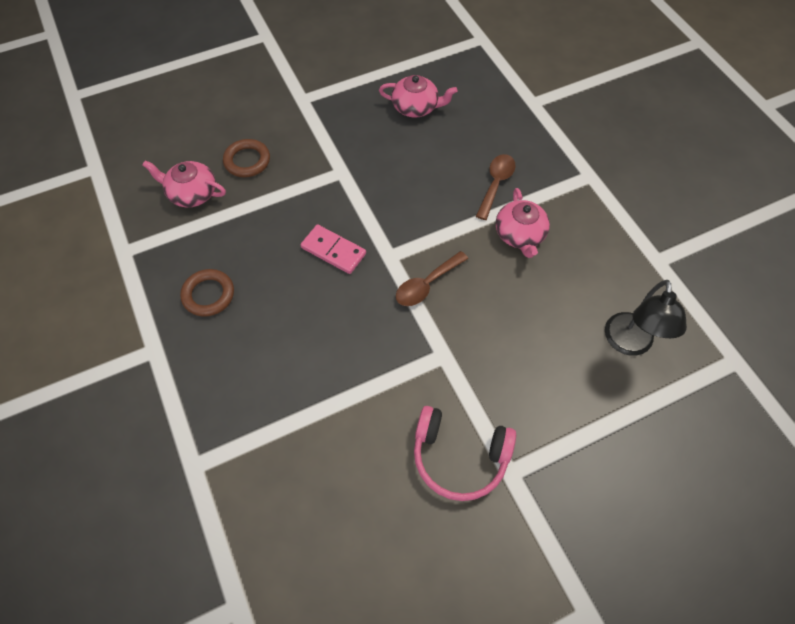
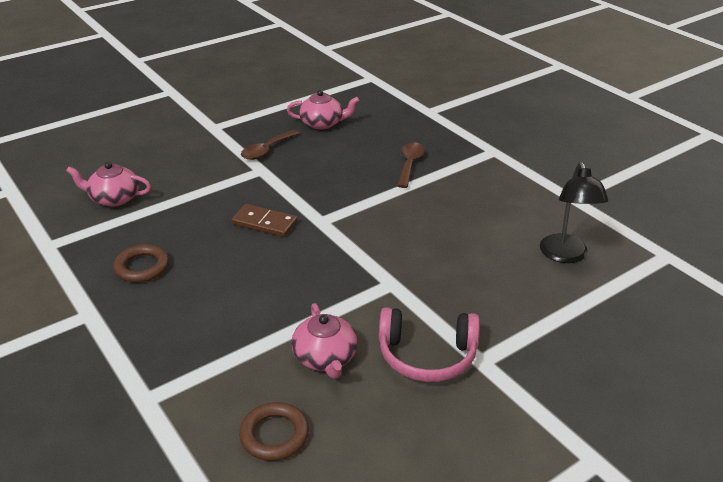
camera: 10 degrees left, 25 degrees down
(247, 161) = (167, 171): brown ring -> brown ring (274, 435)
(333, 251) = (264, 223): pink domino -> brown domino
(427, 284) = (362, 236): brown spoon -> brown spoon (267, 150)
(520, 234) = (441, 194): pink teapot -> pink teapot (325, 357)

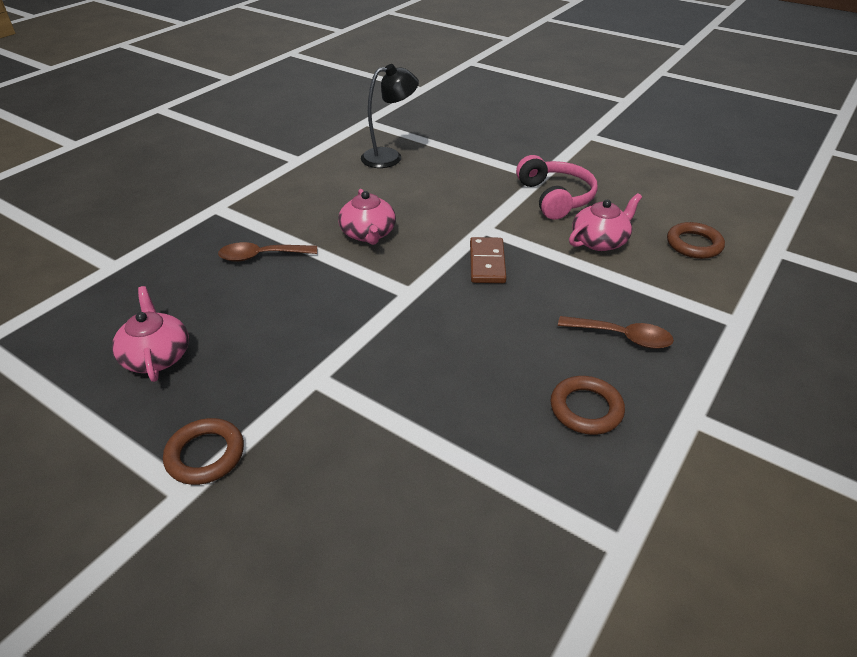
camera: 110 degrees left, 5 degrees up
(114, 198) = (463, 526): pink teapot -> pink teapot (368, 234)
(232, 133) = (205, 455): none -> brown ring
(264, 223) = (437, 334): brown domino -> brown domino (487, 263)
(267, 150) = (254, 391): brown spoon -> brown spoon (621, 337)

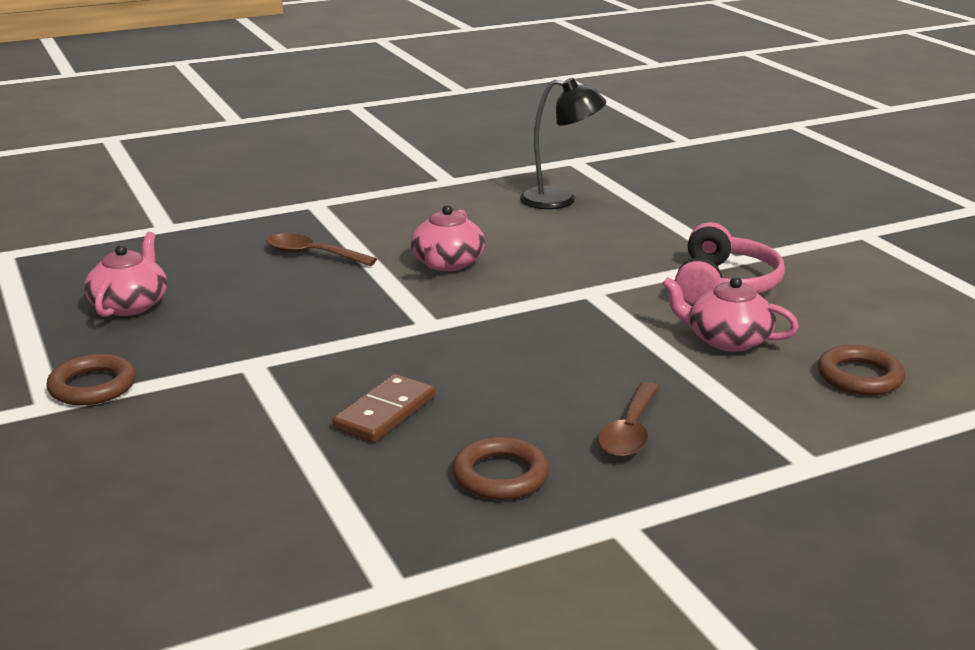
camera: 30 degrees right, 15 degrees down
(487, 263) = (552, 323): brown domino -> brown domino (385, 413)
(600, 241) = (727, 340): pink teapot -> pink teapot turned 150 degrees counterclockwise
(621, 337) = (630, 431): brown spoon -> brown spoon turned 60 degrees clockwise

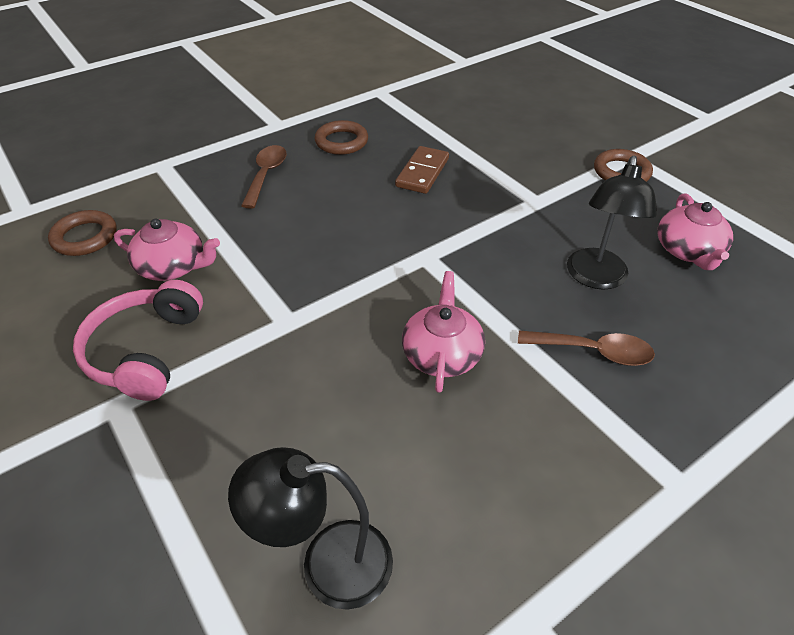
camera: 170 degrees right, 20 degrees up
(257, 294) = (596, 278): none -> black lamp

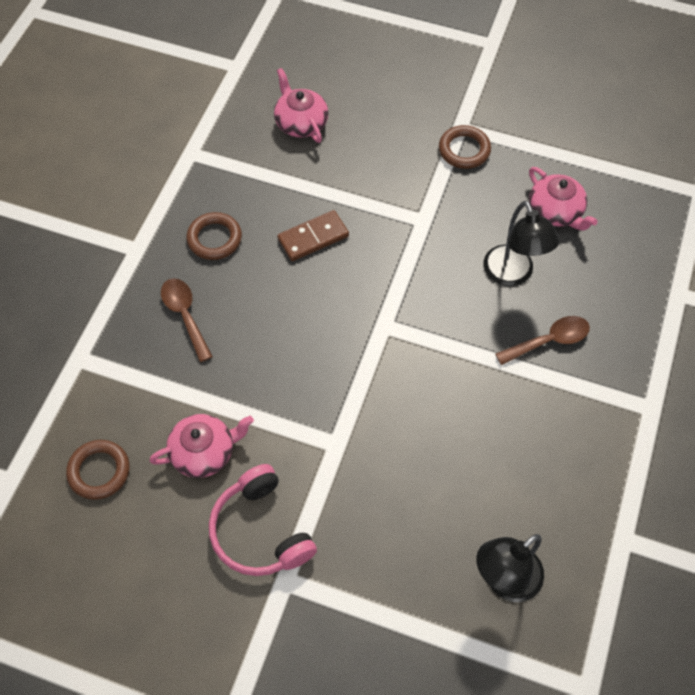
camera: 35 degrees left, 15 degrees up
(422, 172) = (313, 237): brown domino -> brown domino turned 75 degrees clockwise
(442, 353) = (459, 403): pink teapot -> pink teapot (301, 122)

